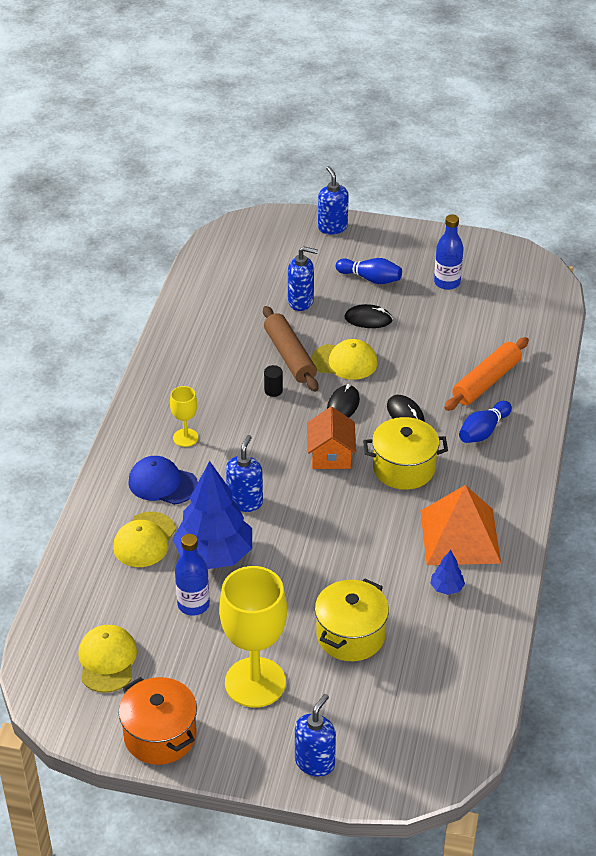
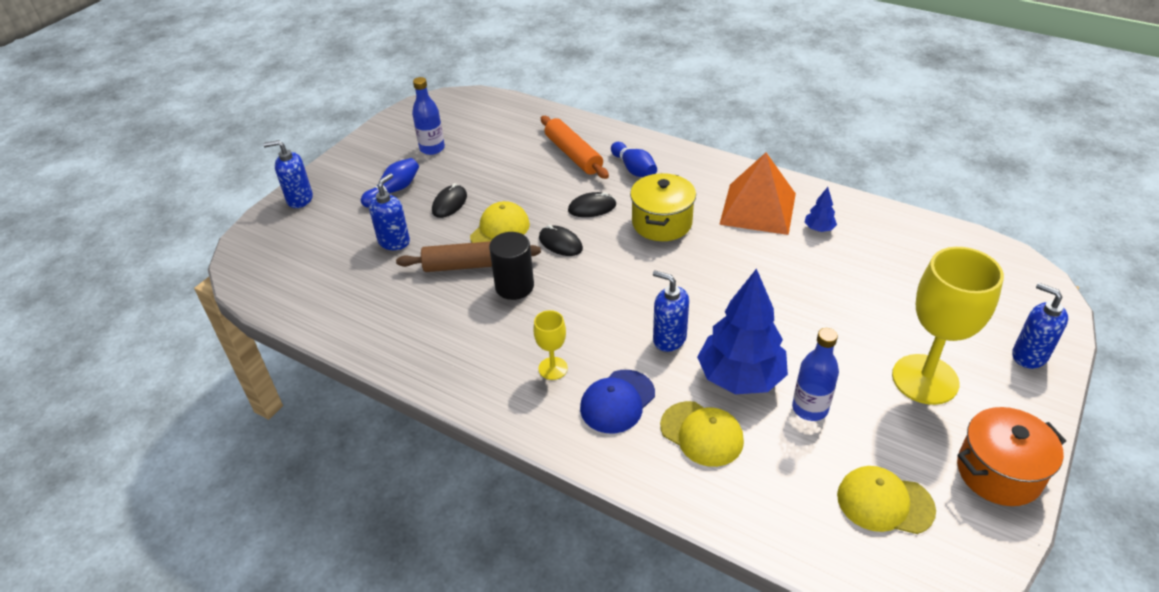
camera: 70 degrees left, 0 degrees up
(273, 390) = (514, 286): black cylinder -> black cylinder, size x1.96
(331, 455) = (626, 265): orange house -> none
(350, 635) = (868, 299): yellow pot -> none

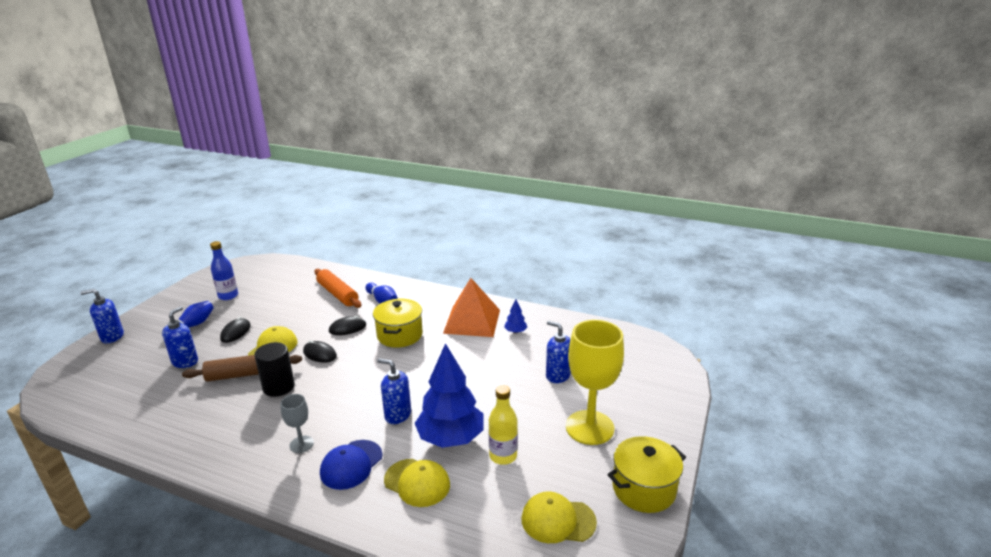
camera: 10 degrees left, 15 degrees down
(553, 368) = (301, 444): yellow goblet -> grey goblet
(810, 408) = (503, 456): blue bottle -> yellow bottle
(998, 472) = (643, 489): orange pot -> yellow pot
(1029, 355) = (664, 405): blue soap dispenser -> blue soap dispenser (557, 375)

